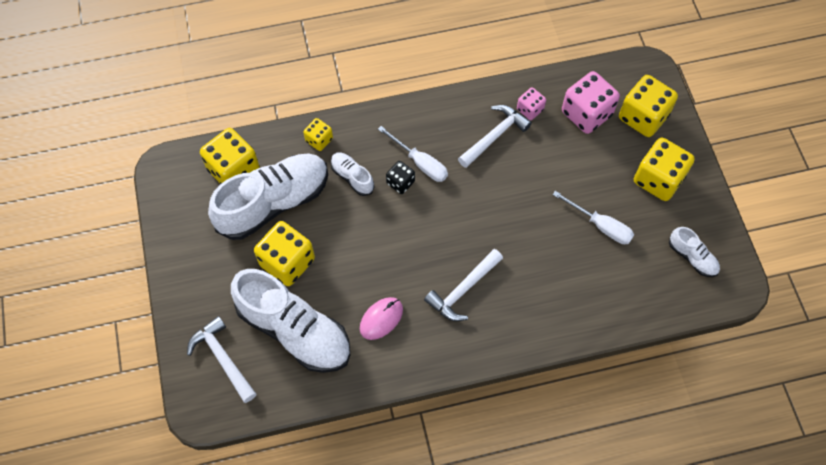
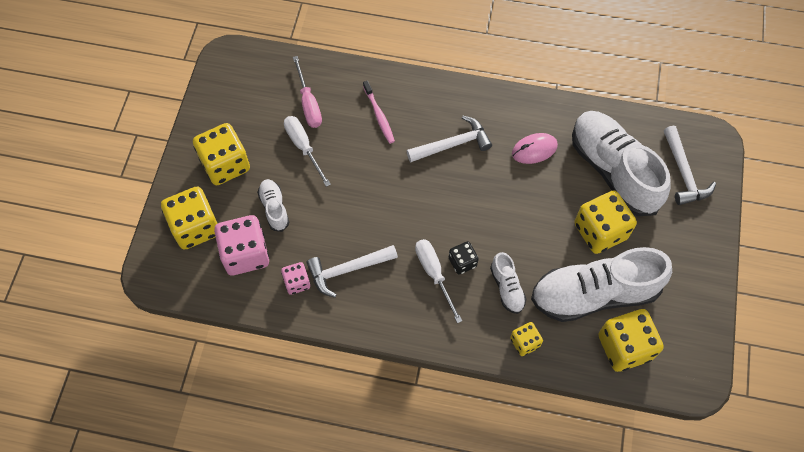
camera: 155 degrees left, 0 degrees up
(550, 289) = (379, 115): none -> pink toothbrush
(624, 271) = (308, 104): none -> pink screwdriver
(692, 257) = (246, 91): white shoe -> white shoe (274, 208)

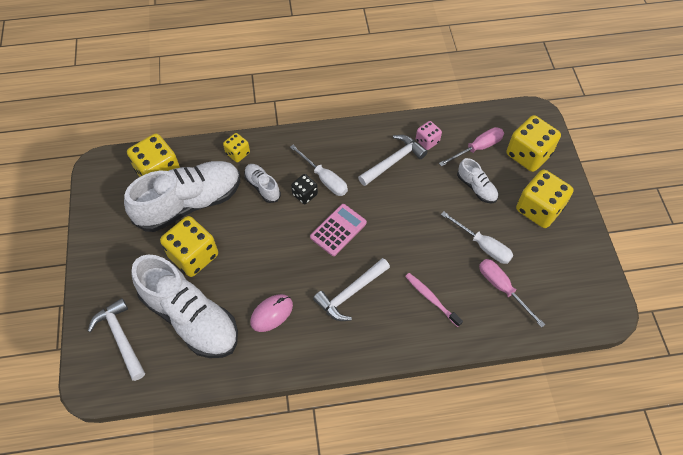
camera: 160 degrees right, 5 degrees down
(245, 254) = (477, 148): pink dice -> pink screwdriver
(441, 210) = (338, 230): none -> pink calculator

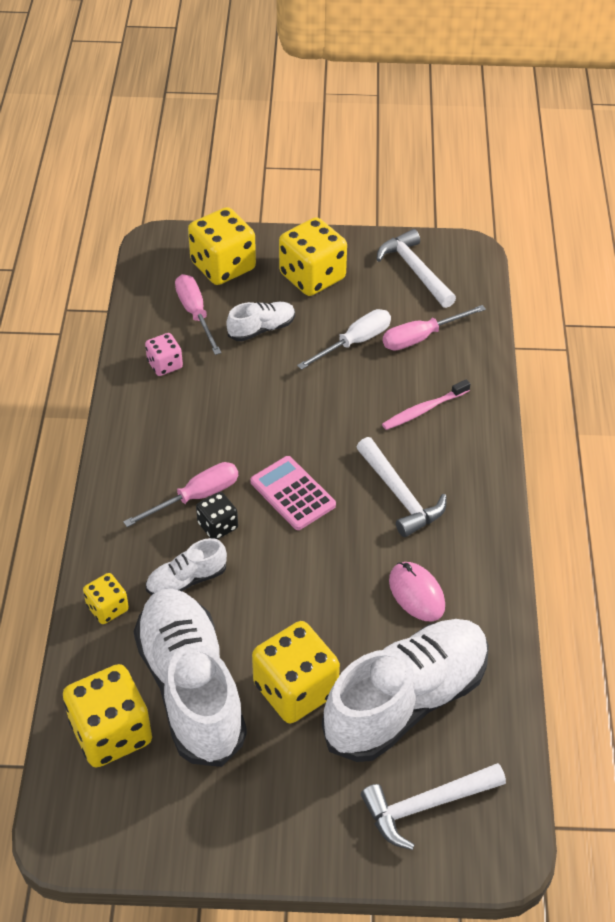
camera: 80 degrees left, 10 degrees down
(324, 179) = (196, 497): white screwdriver -> pink screwdriver
(393, 161) = (188, 409): white hammer -> white hammer (415, 270)

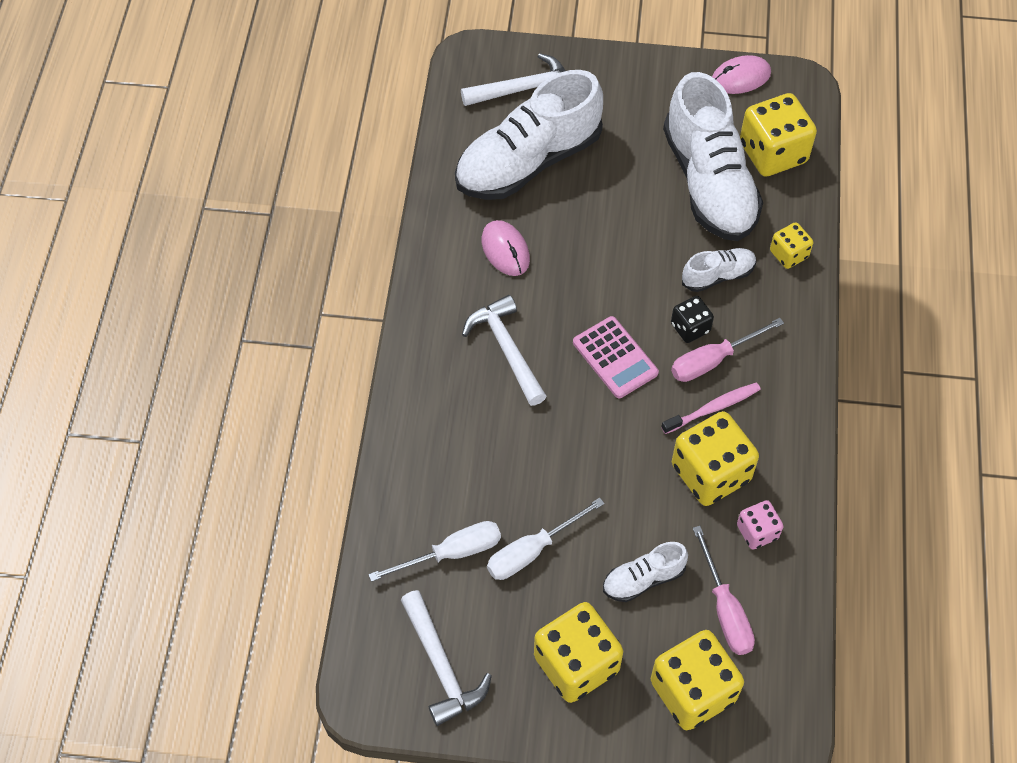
camera: 175 degrees left, 10 degrees up
(142, 843) = (740, 78): none -> pink mouse
(295, 689) = (620, 176): yellow dice -> yellow dice (710, 473)
(421, 337) = (452, 553): pink screwdriver -> white screwdriver
(424, 410) = (465, 450): pink toothbrush -> pink toothbrush (713, 408)

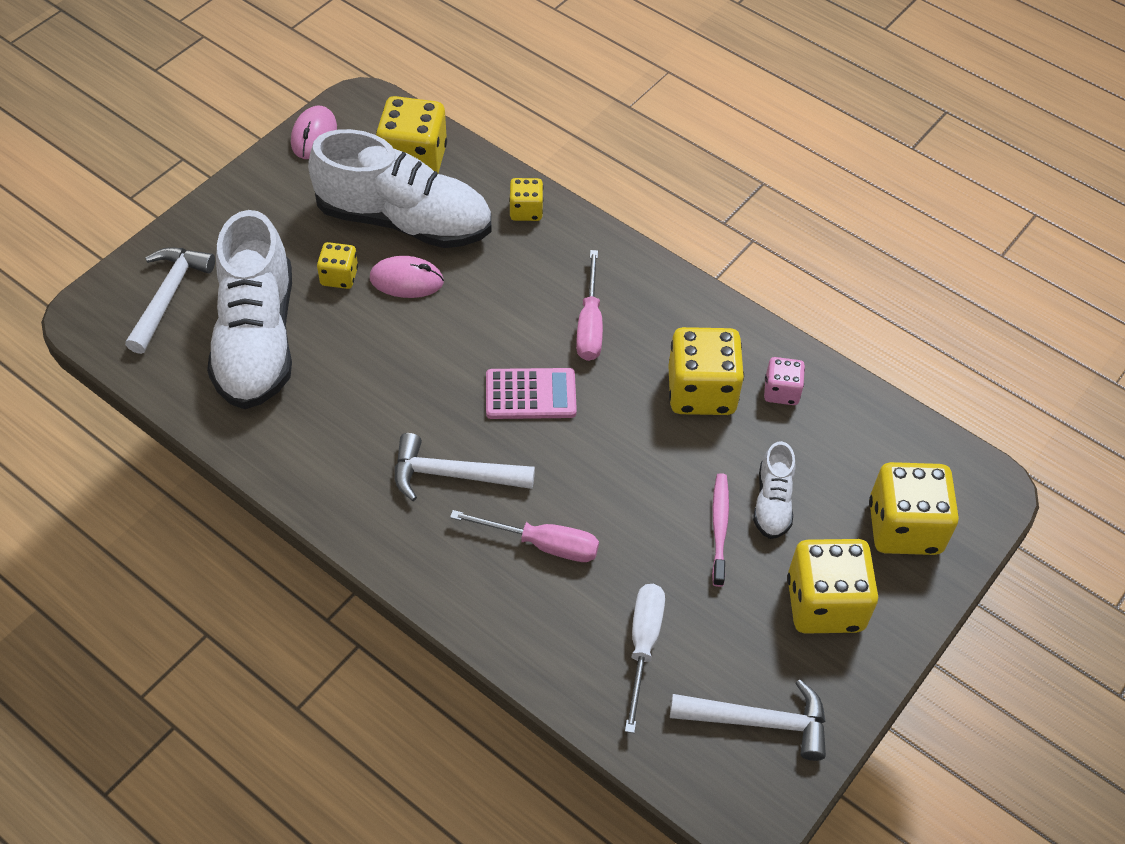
camera: 60 degrees left, 5 degrees down
(505, 250) = (341, 414): pink mouse -> pink mouse (406, 280)
(532, 551) = (686, 575): white screwdriver -> none
(623, 175) = (339, 276): none -> yellow dice
(690, 328) = (543, 321): black dice -> none
(713, 408) = (638, 352): pink toothbrush -> pink toothbrush (719, 528)
(718, 275) = (506, 271): white shoe -> none
(725, 609) = (840, 458): pink screwdriver -> pink screwdriver (542, 544)

